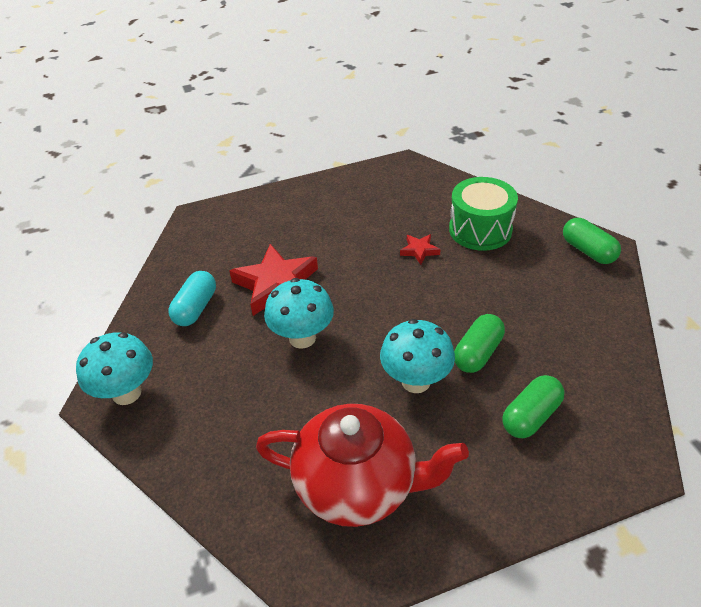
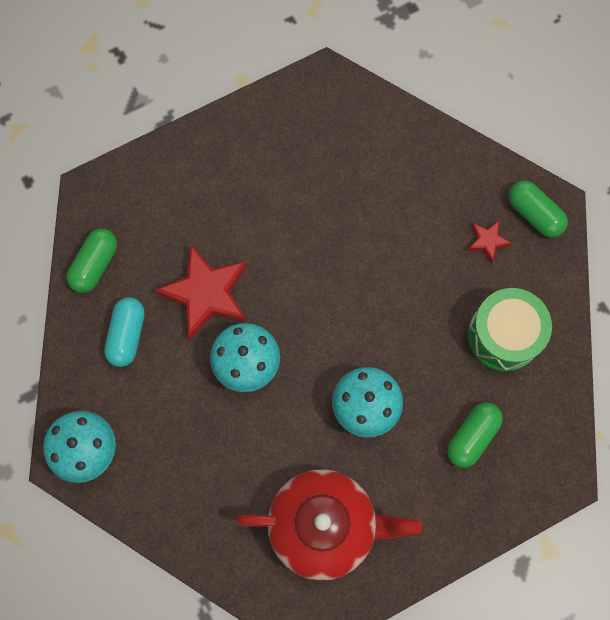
camera: 10 degrees left, 30 degrees up
(419, 250) = (354, 228): red star -> red star (487, 241)
(477, 353) = (422, 367): green capsule -> green capsule (95, 265)
(480, 230) = (419, 189): green drum -> green drum (503, 336)

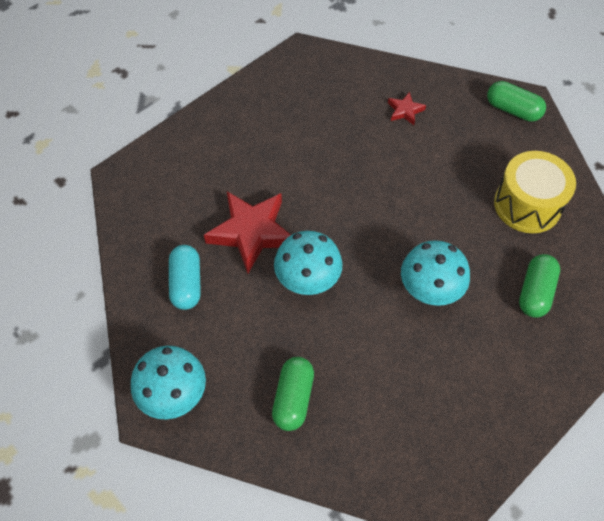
camera: 15 degrees left, 15 degrees down
(95, 265) = (140, 232): green capsule -> green capsule (293, 398)
(324, 525) = (430, 405): red teapot -> none
(487, 241) = (483, 137): red star -> red star (405, 111)
(503, 336) = (527, 205): green drum -> yellow drum

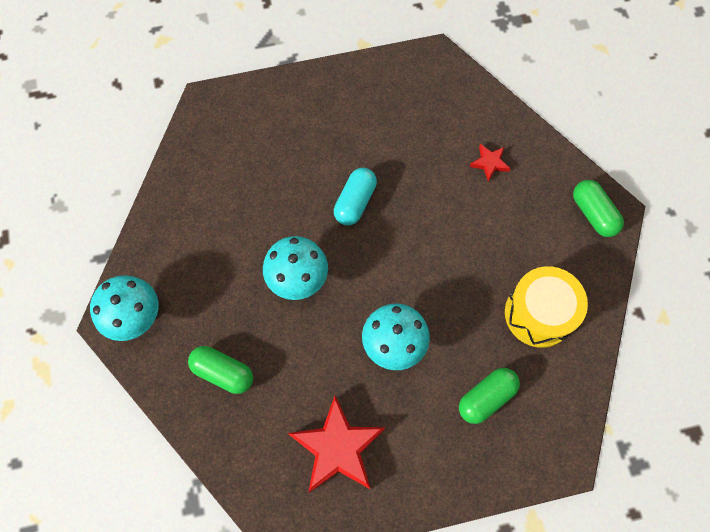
camera: 30 degrees right, 10 degrees up
(186, 284) = (201, 228): turquoise capsule -> turquoise capsule (355, 202)
(251, 232) = (280, 210): red star -> red star (337, 448)
(293, 398) = (223, 372): green capsule -> green capsule turned 75 degrees clockwise

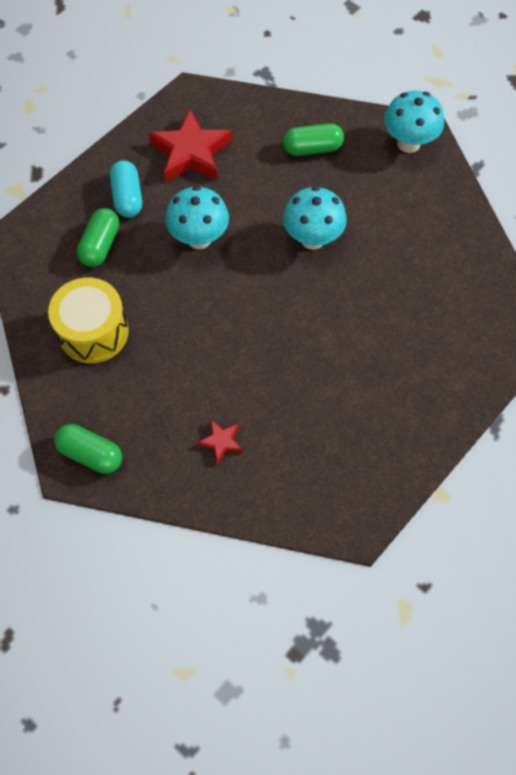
camera: 145 degrees right, 5 degrees down
(355, 202) = (317, 327): turquoise capsule -> turquoise capsule (128, 197)

